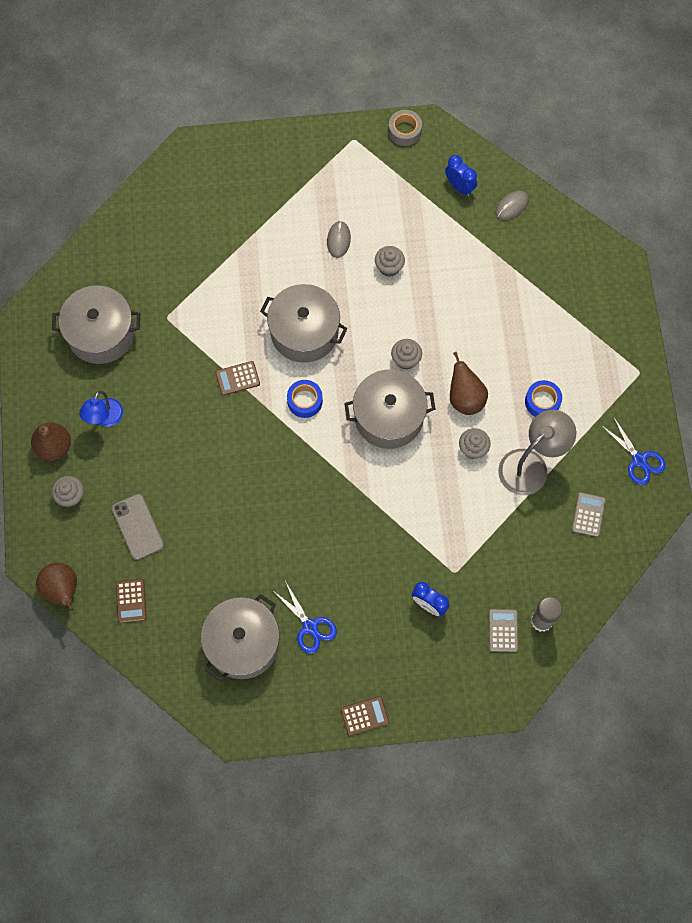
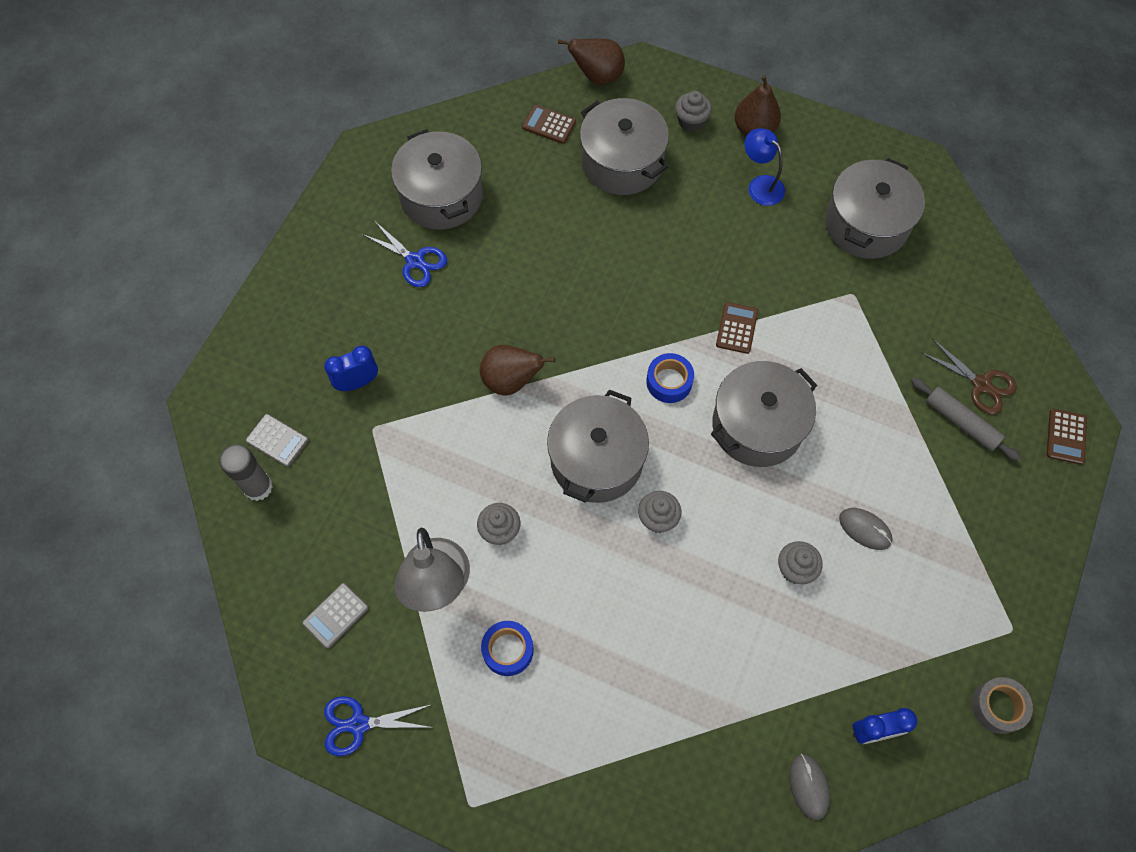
camera: 120 degrees right, 5 degrees down
(137, 526) = (622, 162): grey phone -> grey pot
(194, 214) = (981, 384): none -> brown scissors
(229, 215) = (961, 422): none -> grey rolling pin
(310, 626) = (415, 261): blue scissors -> blue scissors turned 135 degrees counterclockwise
(364, 716) = (293, 263): brown calculator -> brown calculator (1066, 436)
(465, 398) = (568, 559): brown pear -> brown pear (511, 381)
(588, 514) = (335, 615): grey calculator -> grey calculator turned 90 degrees clockwise

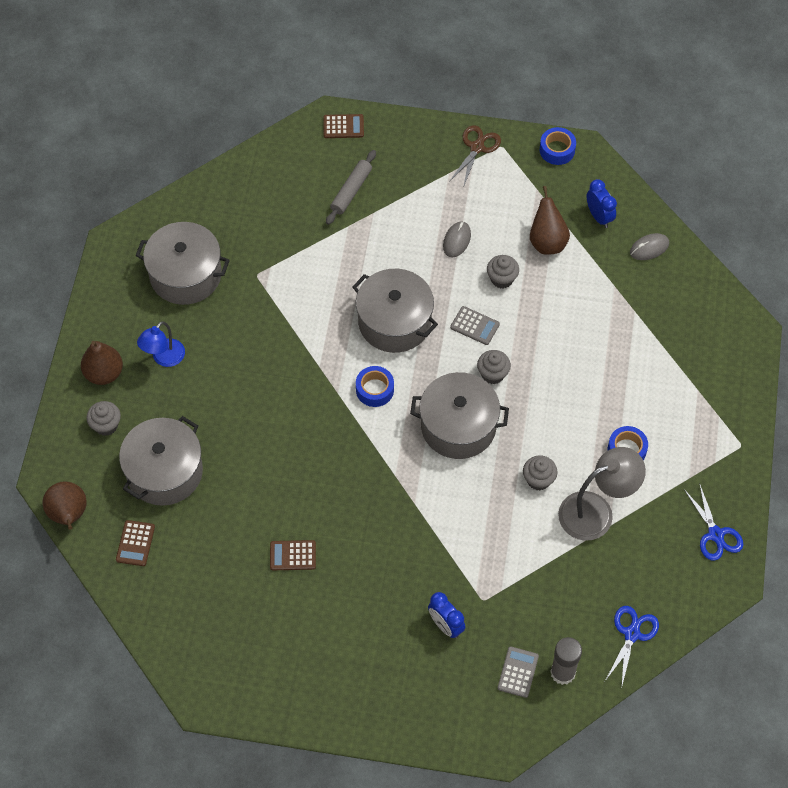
camera: 105 degrees left, 5 degrees down
(335, 615) = (644, 577): grey calculator -> grey calculator (474, 326)
(415, 261) = (313, 616): blue scissors -> blue scissors (632, 634)
(441, 196) = (238, 614): grey pot -> none
(511, 381) = (408, 506): brown pear -> brown pear (547, 242)
(737, 328) = (311, 351): brown calculator -> brown calculator (293, 555)
(981, 384) = (315, 181): brown scissors -> brown scissors (477, 147)
(998, 707) = (557, 150): grey tape -> blue tape

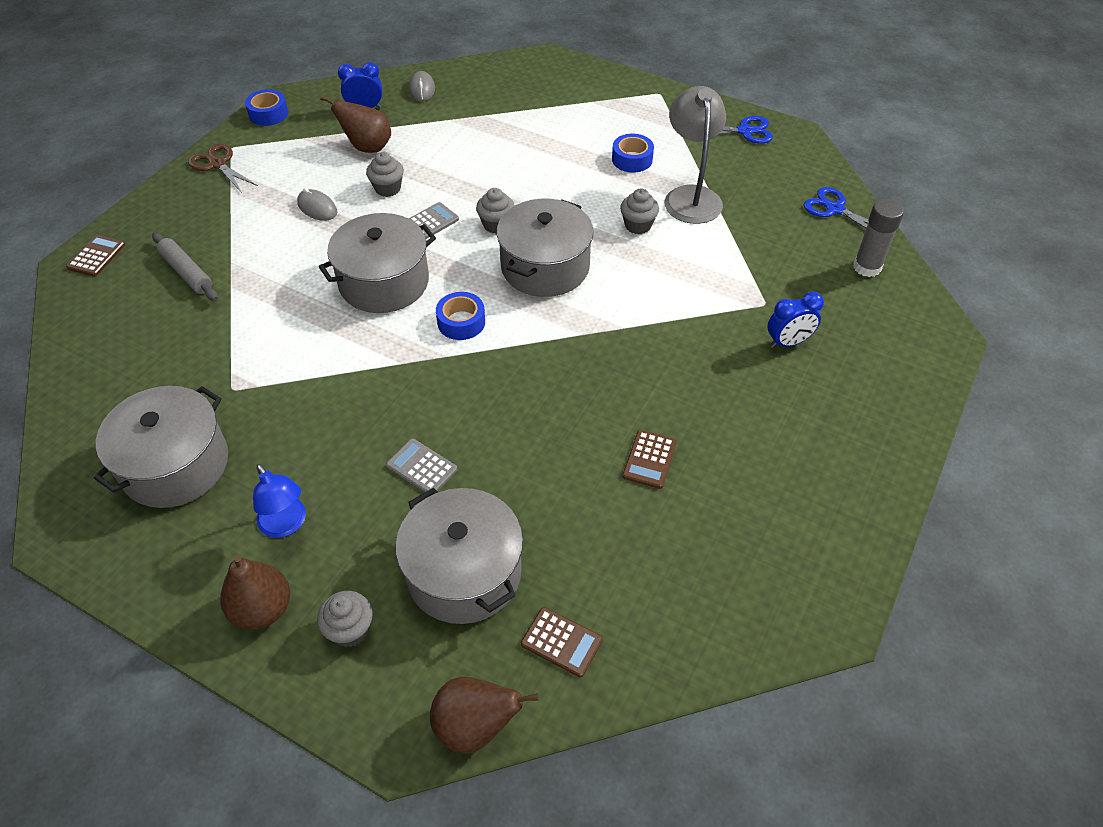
camera: 70 degrees left, 10 degrees down
(518, 672) = (859, 300): grey calculator -> grey calculator (421, 467)

